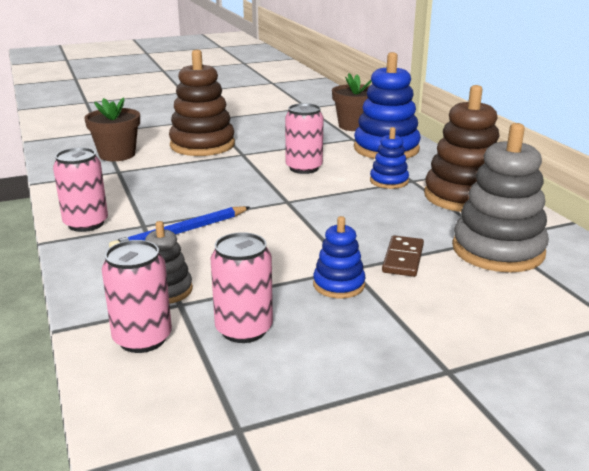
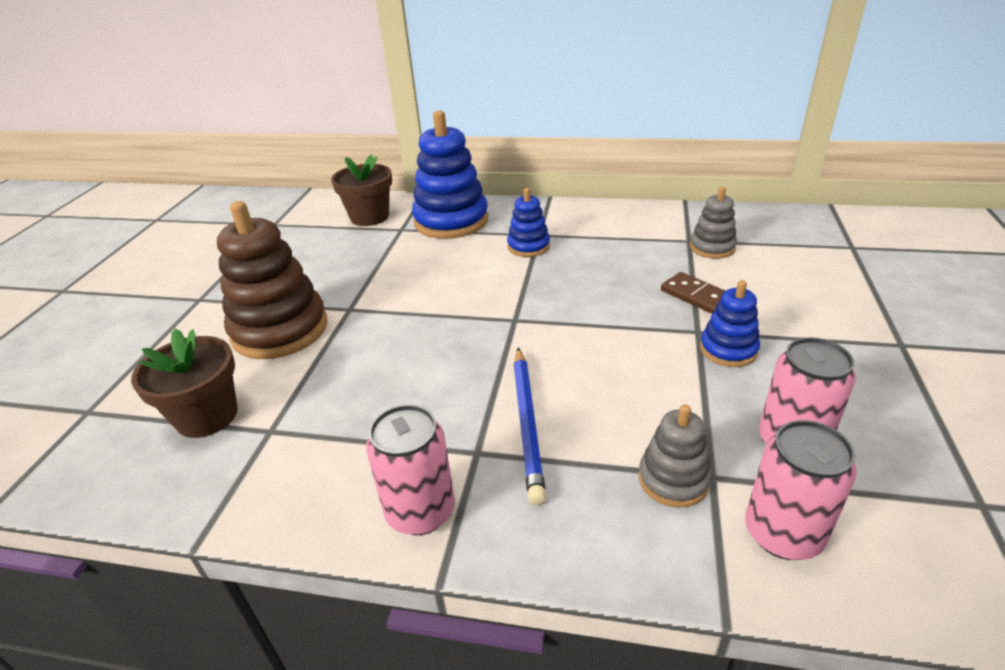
camera: 55 degrees left, 10 degrees up
(304, 168) = (441, 281): pink can -> none
(462, 196) = (598, 224): brown stacking toy -> none
(498, 250) = (712, 247): grey stacking toy -> grey stacking toy, size x0.53

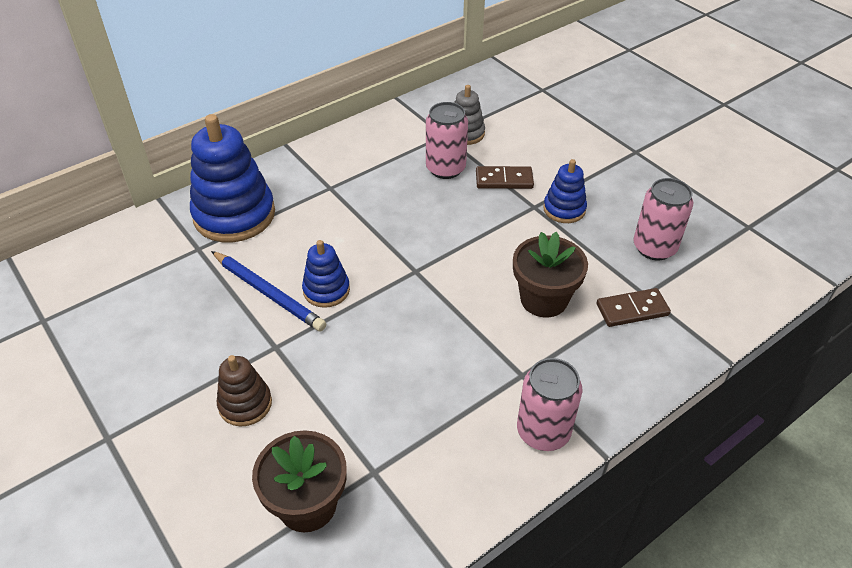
camera: 50 degrees left, 10 degrees up
(280, 330) = (245, 404): brown stacking toy -> brown stacking toy, size x0.53
(369, 217) = (143, 254): brown flower pot -> brown flower pot (543, 299)
(527, 423) = (524, 335): blue pencil -> blue pencil (268, 293)
(528, 246) = (337, 203): blue stacking toy -> blue stacking toy (326, 290)
(673, 479) = (632, 310): grey stacking toy -> brown domino
(783, 533) = (702, 300): pink can -> pink can (445, 168)

